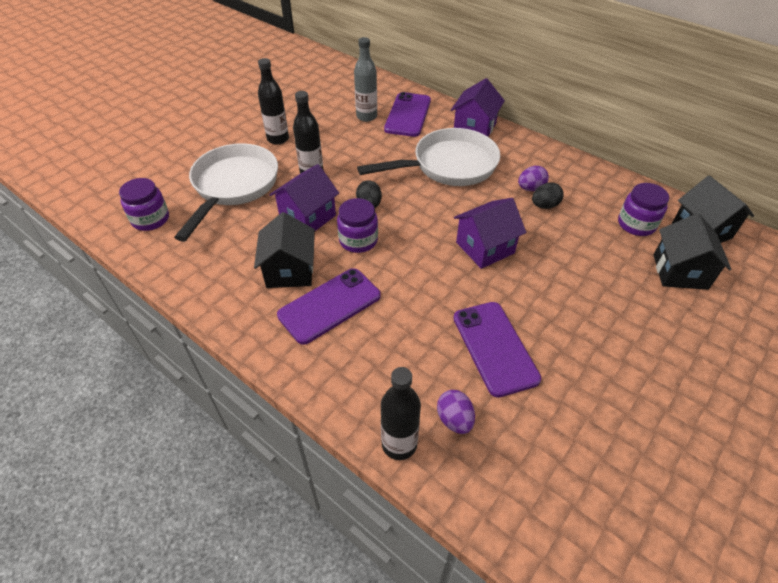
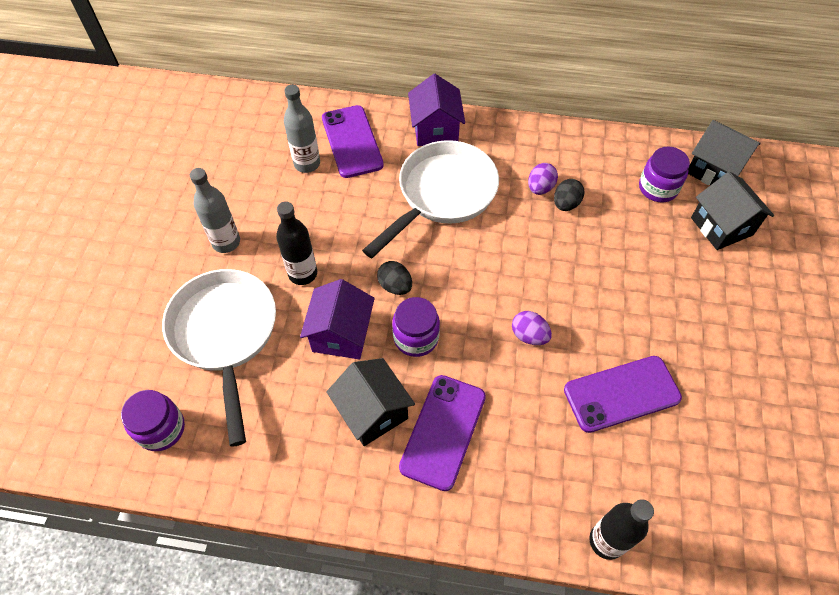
camera: 30 degrees left, 10 degrees up
(278, 139) = (226, 242): black bottle -> grey bottle
(454, 420) = (635, 488): purple egg -> purple egg (529, 335)
(485, 248) = (543, 284): purple house -> none
(494, 348) = (621, 394): purple phone -> purple phone turned 60 degrees counterclockwise

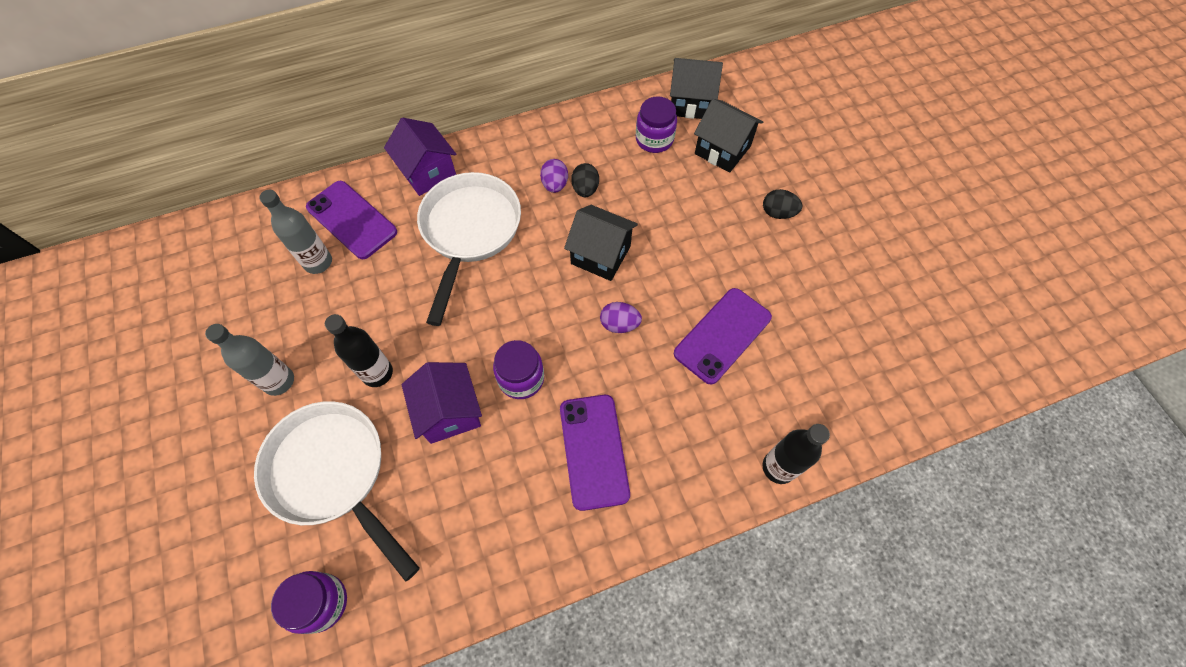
camera: 30 degrees left, 5 degrees up
(372, 412) = (521, 469): black house -> black house (600, 255)
(395, 286) = (474, 340): black egg -> black egg (778, 213)

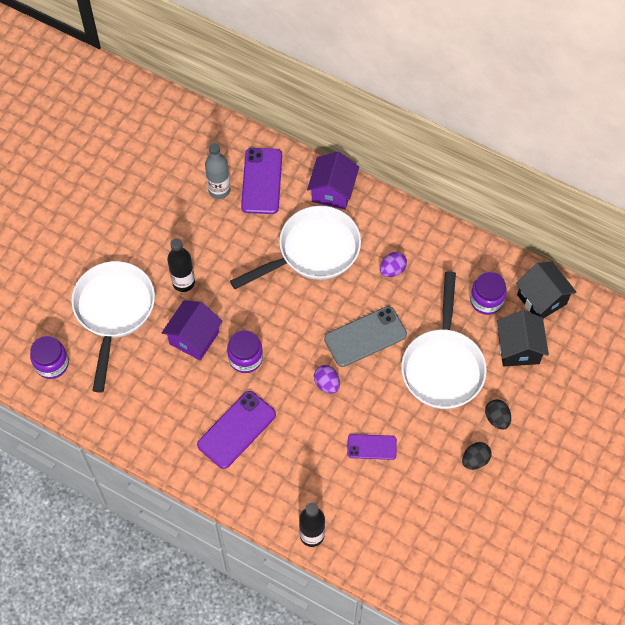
camera: 50 degrees right, 0 degrees up
(279, 381) = (136, 239): grey bottle -> none
(585, 189) = (406, 290): black egg -> black egg (475, 460)
(600, 255) = (365, 337): black house -> grey phone
(688, 216) = (443, 366): none -> white pan
(722, 335) = (371, 447): purple phone -> purple phone, size x0.61

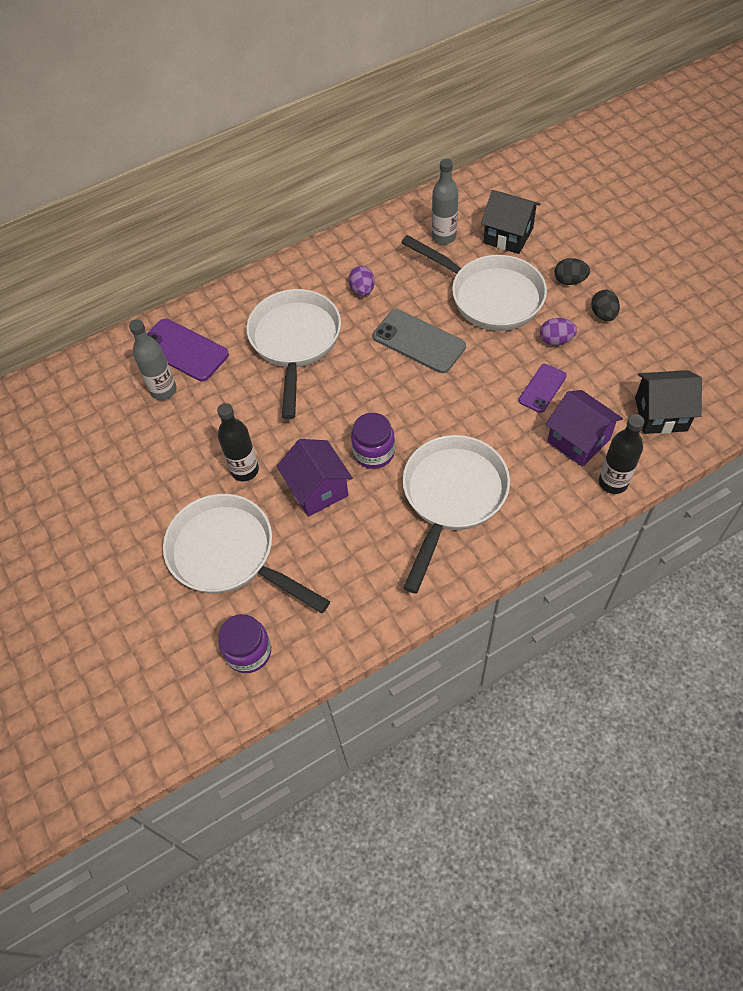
camera: 55 degrees left, 5 degrees down
(236, 430) = (452, 497): purple phone -> white pan
(327, 384) = (449, 395): purple egg -> purple egg (556, 340)
(332, 191) = (242, 299): purple house -> purple house (578, 440)
(365, 337) = (419, 341): grey phone -> grey phone turned 60 degrees counterclockwise
(486, 300) = (444, 237): purple jar -> grey bottle
(541, 299) = (469, 200): black house -> black house (661, 414)

